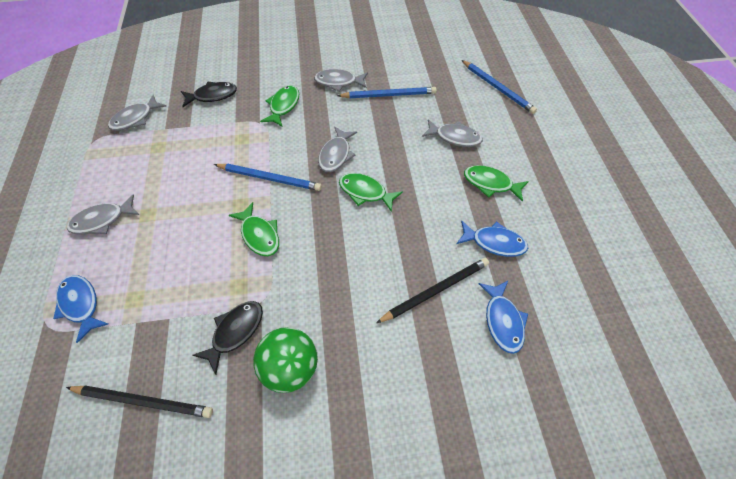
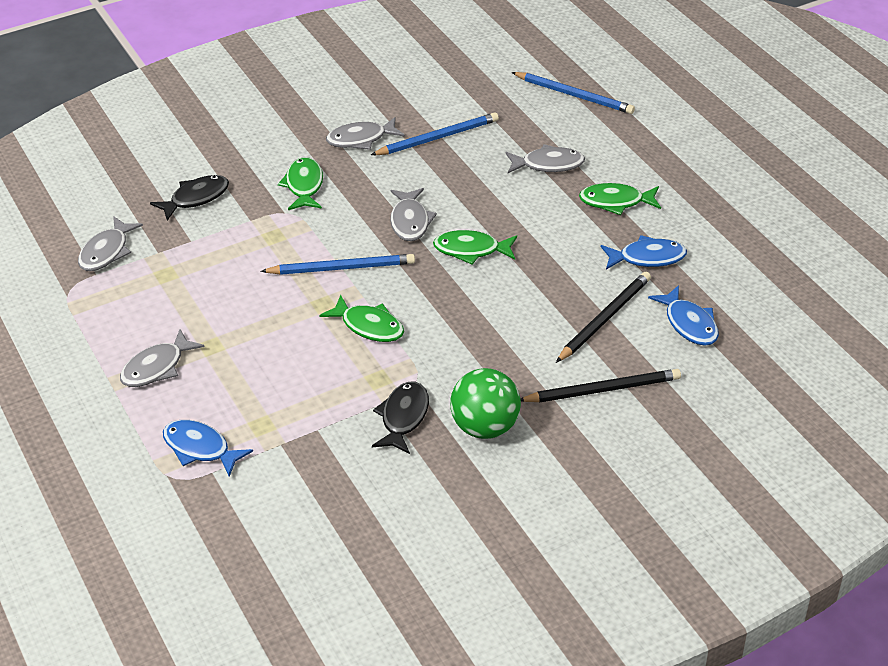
camera: 20 degrees left, 15 degrees down
(143, 401) = (343, 500): black pencil -> black pencil (602, 390)

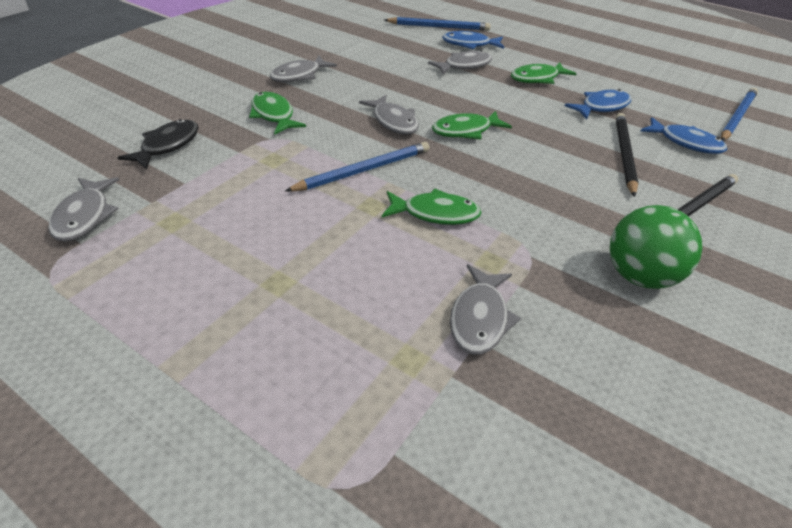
camera: 30 degrees left, 0 degrees up
(157, 367) = (223, 330): grey fish -> grey fish (479, 318)
(200, 448) = (354, 423): blue fish -> blue fish (469, 44)
(403, 417) = (555, 293): black fish -> none
(437, 138) = (362, 64): blue pencil -> blue pencil (737, 117)

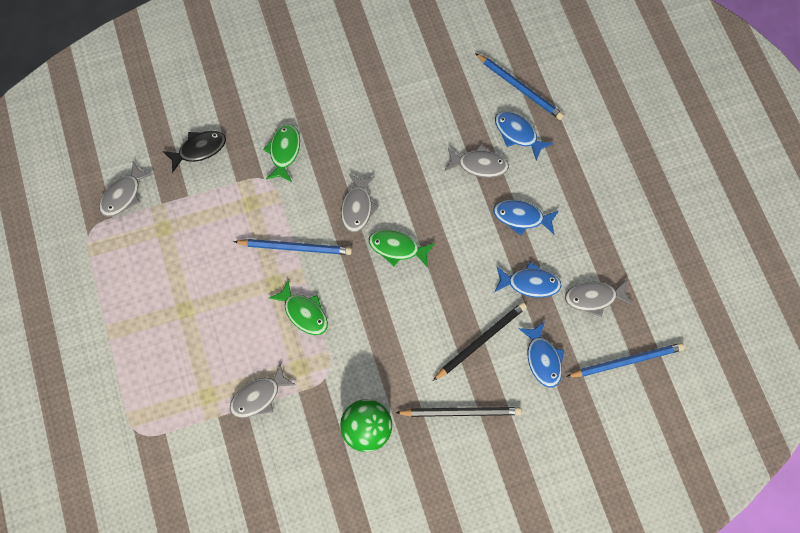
camera: 40 degrees right, 25 degrees up
(299, 75) = (338, 107): grey fish -> grey fish (594, 298)
(537, 78) = (521, 217): green fish -> blue fish

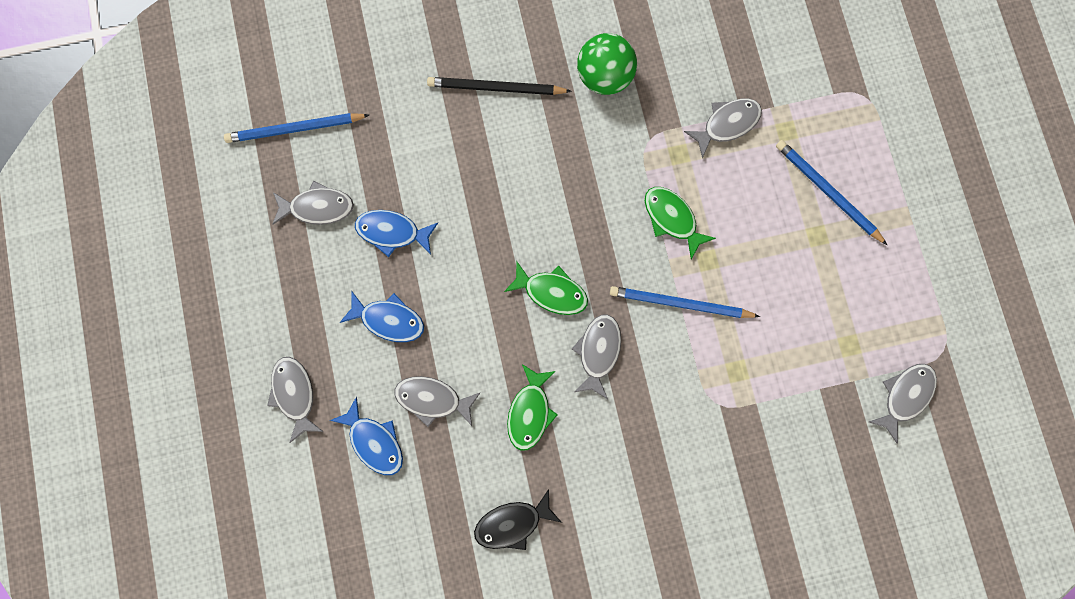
camera: 175 degrees left, 10 degrees up
(199, 149) = (807, 456): black fish -> black fish (512, 523)
(284, 152) = (692, 442): green fish -> green fish (530, 412)
(480, 341) = (463, 167): black pencil -> none
(519, 88) = (360, 514): blue pencil -> blue pencil (828, 192)
(543, 359) = (392, 140): blue fish -> none
(582, 160) = (294, 394): none -> grey fish

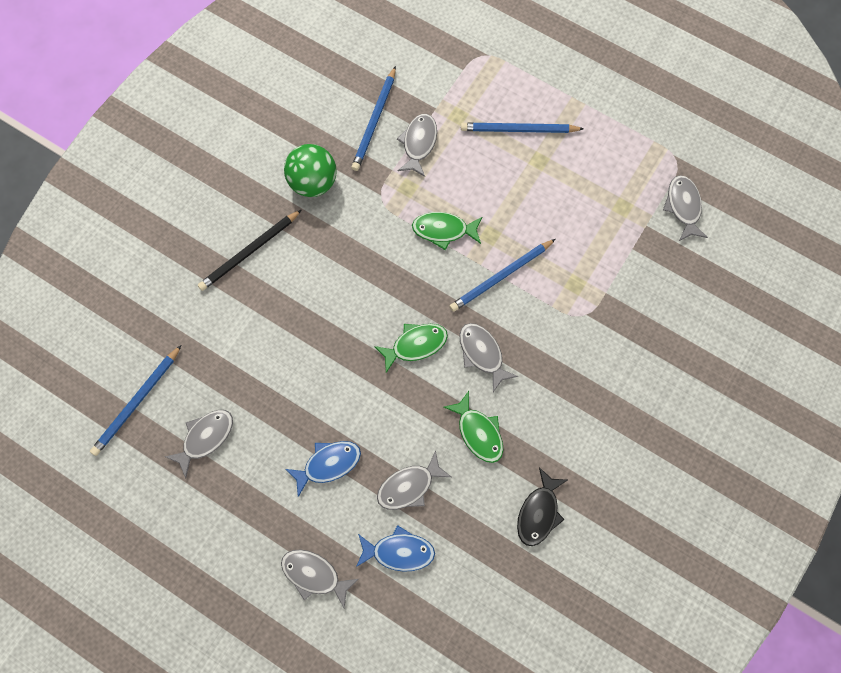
camera: 45 degrees left, 5 degrees down
(392, 232) = (273, 406): blue fish -> none
(709, 70) = (375, 121): none -> blue pencil

